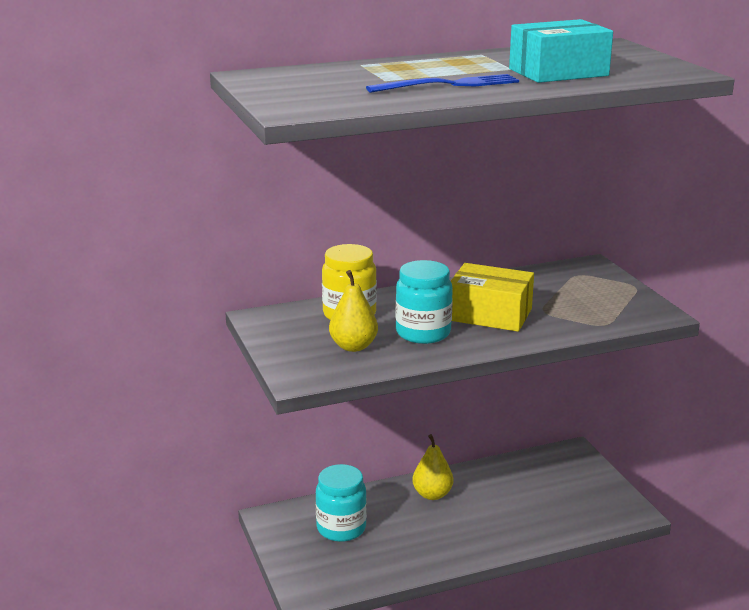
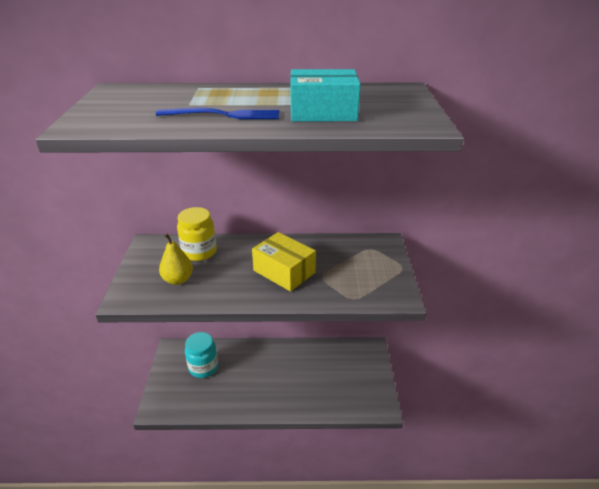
camera: 20 degrees right, 10 degrees up
(423, 333) = (229, 278): turquoise jar -> none
(432, 494) = (268, 357): yellow pear -> none

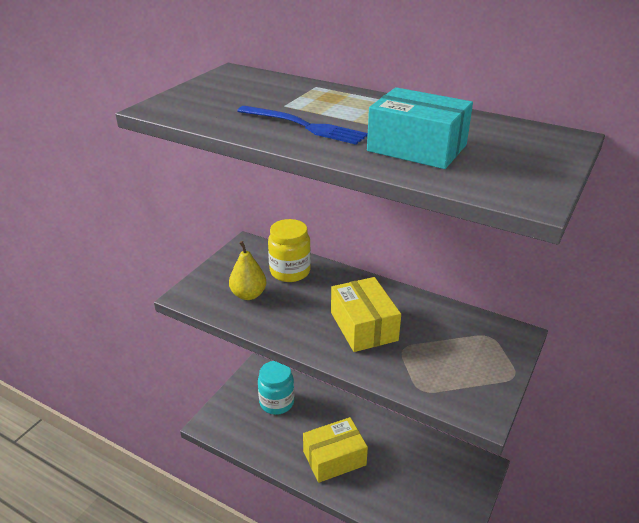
camera: 30 degrees right, 0 degrees up
(271, 388) = (334, 458): none -> yellow box

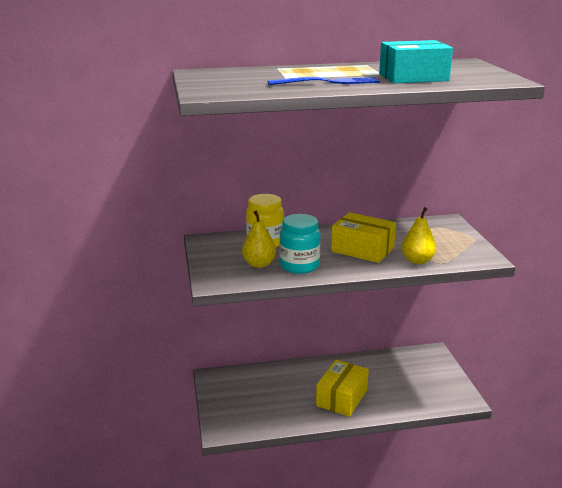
camera: 40 degrees left, 10 degrees down
(277, 402) = (257, 389): turquoise jar -> turquoise jar (299, 266)
(397, 371) = (417, 260): none -> yellow pear

